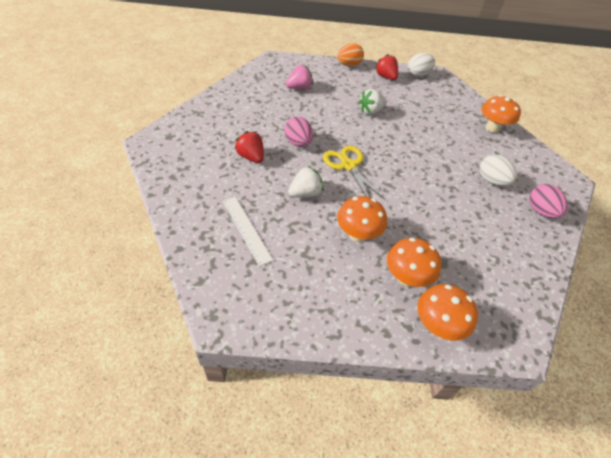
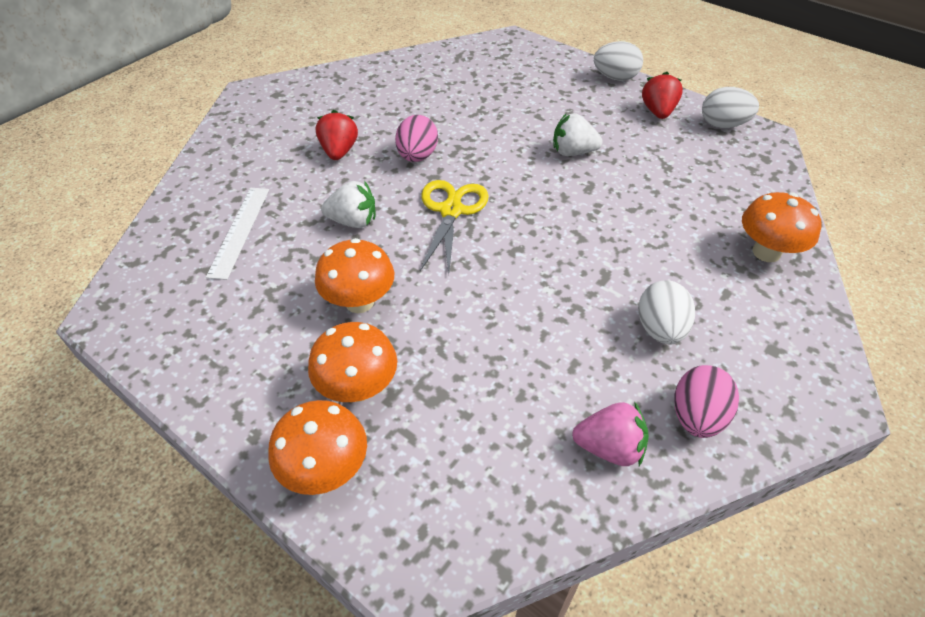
camera: 40 degrees right, 0 degrees up
(299, 88) = (501, 87): pink strawberry -> pink strawberry (609, 447)
(349, 65) = (615, 77): orange egg -> white egg

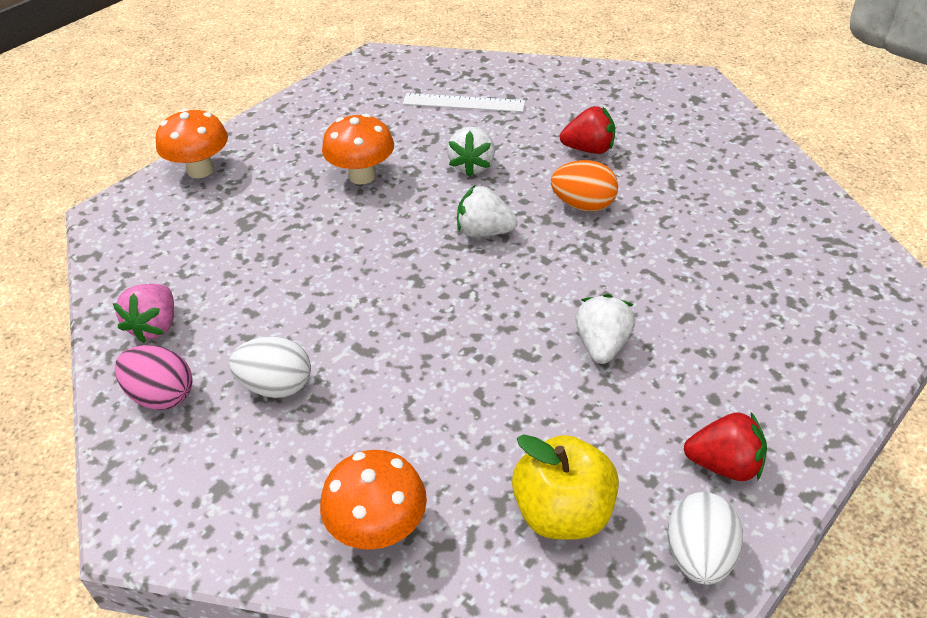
camera: 95 degrees right, 5 degrees down
(358, 388) = (268, 180): orange mushroom -> none
(417, 156) = (583, 205): pink egg -> orange egg
(451, 211) = (484, 232): yellow scissors -> white strawberry
(615, 77) = (823, 421): white egg -> none
(717, 171) = (563, 513): none -> yellow apple

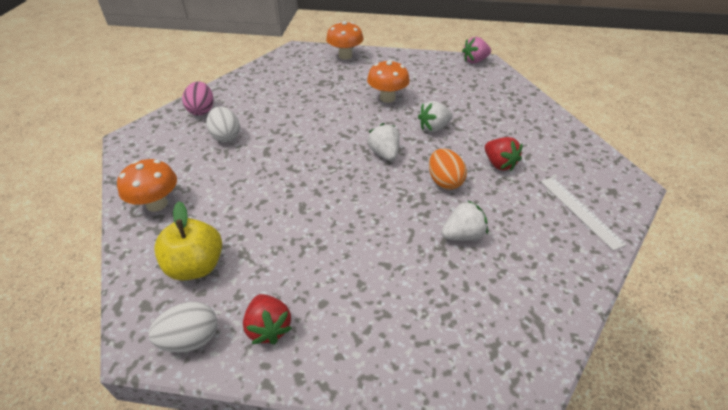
camera: 55 degrees right, 0 degrees up
(155, 326) = (240, 90): pink strawberry -> pink strawberry (475, 61)
(463, 103) = (484, 103): white ruler -> white ruler (580, 211)
(602, 345) = (331, 234): white strawberry -> white strawberry (462, 235)

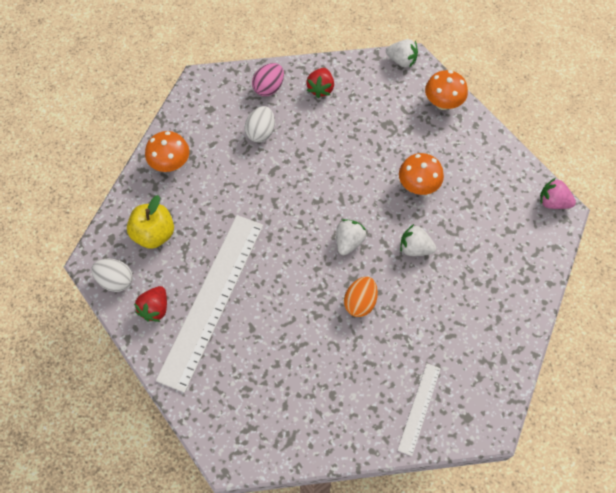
camera: 45 degrees right, 20 degrees up
(320, 273) = (211, 299): none -> white ruler
(462, 235) = (319, 351): white strawberry -> white strawberry (401, 61)
(499, 164) = (418, 323): red strawberry -> red strawberry (320, 89)

